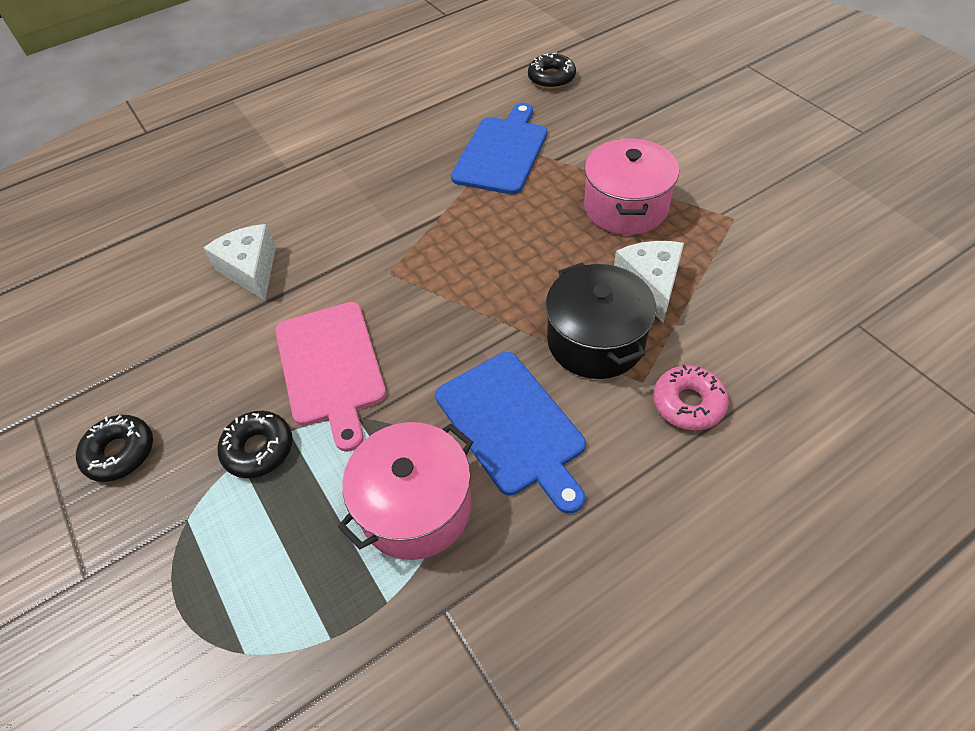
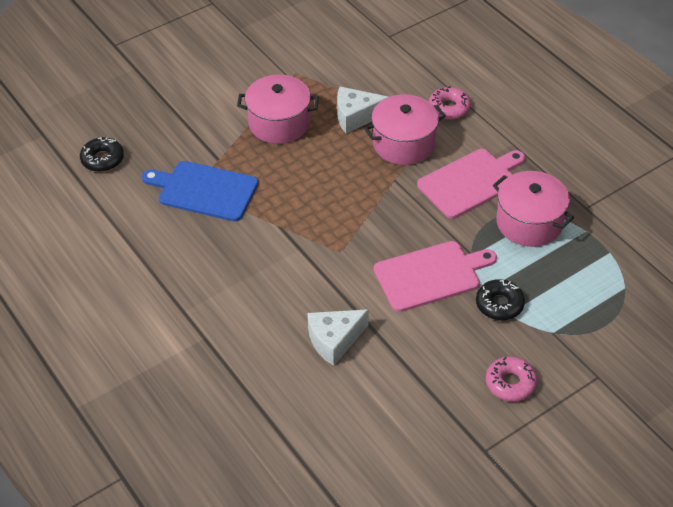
camera: 95 degrees left, 5 degrees down
(120, 453) = (510, 383): black donut -> pink donut
(512, 425) = (470, 182): blue cutting board -> pink cutting board
(595, 340) = (404, 144): black pot -> pink pot

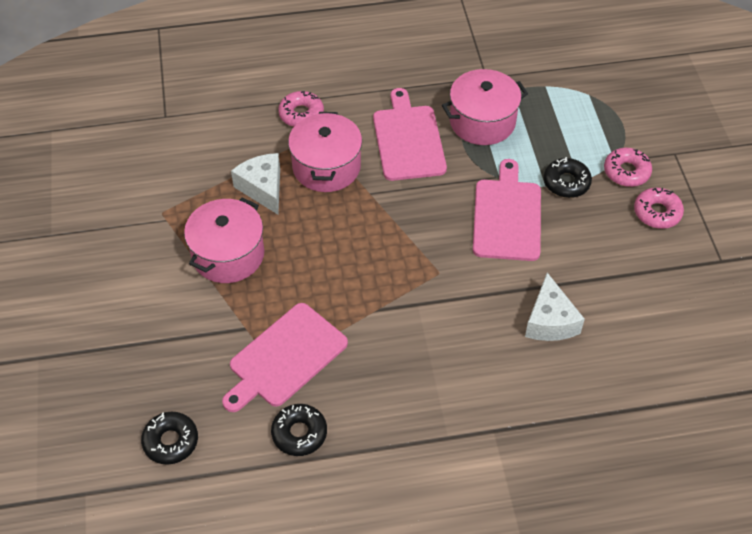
camera: 65 degrees left, 5 degrees up
(143, 223) = (299, 433): none -> black donut
(204, 191) = (285, 358): blue cutting board -> pink cutting board
(356, 116) = (263, 188): white cheese -> white cheese turned 135 degrees clockwise
(545, 345) = (626, 172): none -> pink donut

